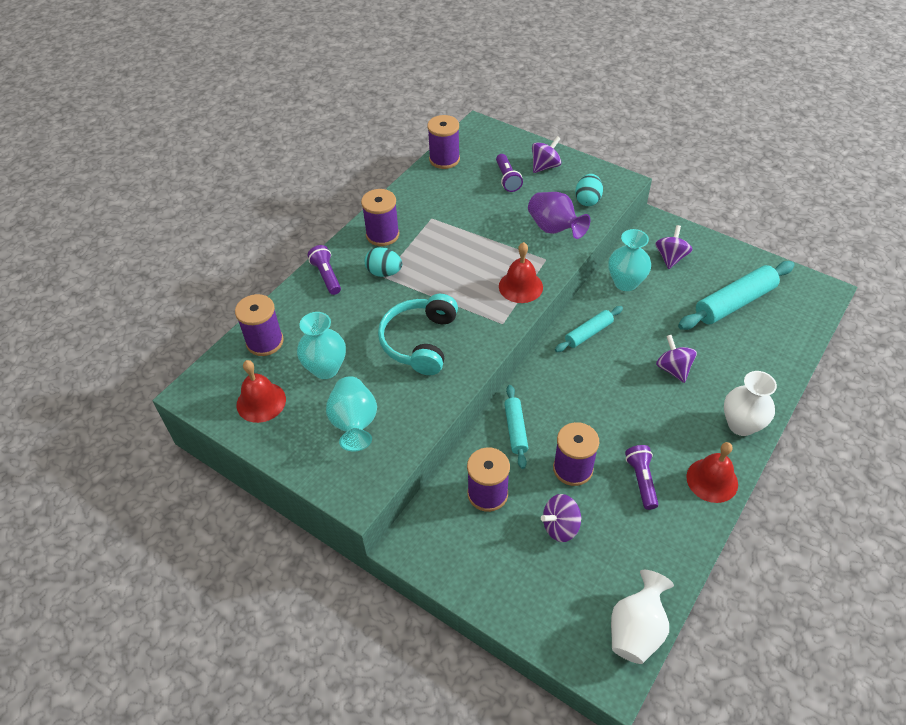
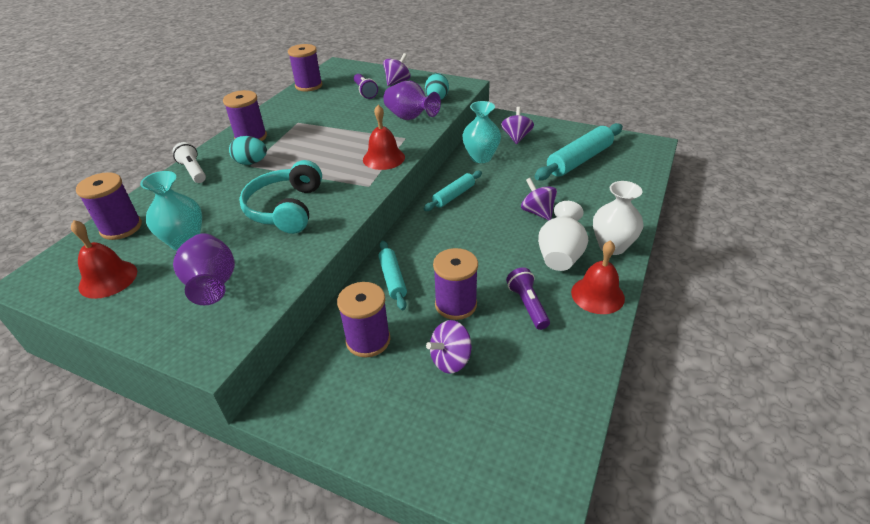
camera: 10 degrees left, 10 degrees down
(326, 276) = (193, 171): purple flashlight -> white flashlight
(354, 424) = (213, 285): turquoise vase -> purple vase
(636, 630) = (554, 454): white vase -> white vase (560, 256)

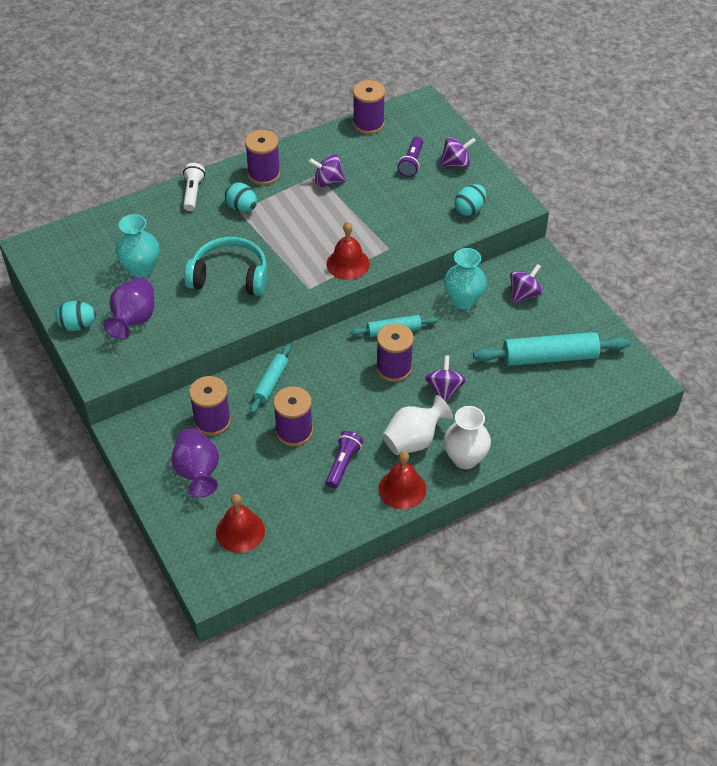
camera: 35 degrees right, 10 degrees up
(108, 279) = (75, 275): red bell -> red bell (240, 531)
(121, 228) = (108, 229): purple spool -> purple spool (394, 368)
(145, 321) = (78, 325): none -> turquoise egg
(286, 208) = (230, 276): turquoise headphones -> turquoise headphones turned 60 degrees clockwise
(410, 118) = (417, 224): purple vase -> purple vase (197, 473)
(450, 360) = (251, 469): purple spinning top -> purple spinning top (328, 182)

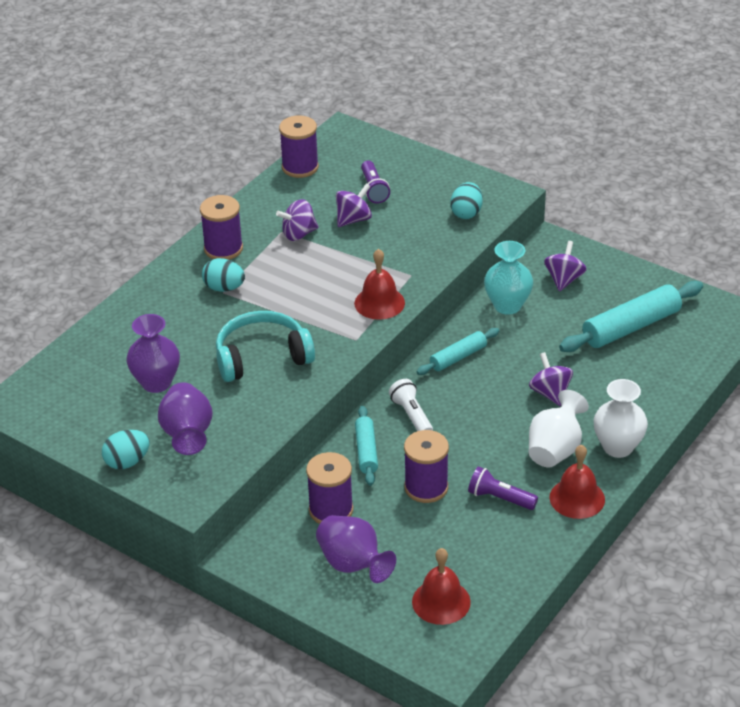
camera: 25 degrees left, 10 degrees down
(141, 268) = (156, 382): turquoise vase -> purple vase
(193, 193) = (158, 291): white flashlight -> white flashlight (411, 416)
(343, 464) = (500, 498): purple flashlight -> purple flashlight turned 60 degrees counterclockwise
(394, 368) = (484, 391): purple spool -> none
(456, 163) = (420, 176): purple spinning top -> purple spinning top (353, 219)

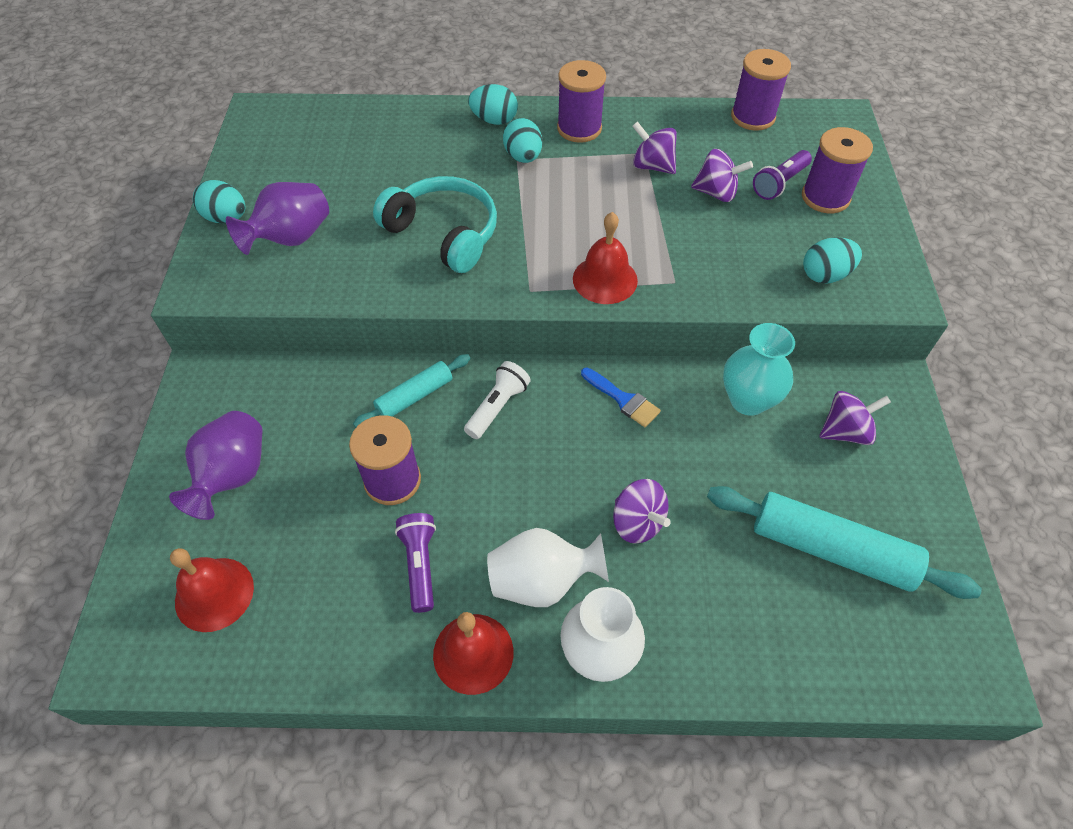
camera: 55 degrees right, 15 degrees up
(156, 382) = (351, 181): purple vase -> none
(167, 285) = (494, 120): none -> turquoise egg
(331, 510) = (306, 413): purple spool -> purple spool (825, 197)
(458, 357) = (623, 399): turquoise rolling pin -> blue brush
(550, 393) = (637, 522): purple spinning top -> purple spinning top turned 105 degrees clockwise

